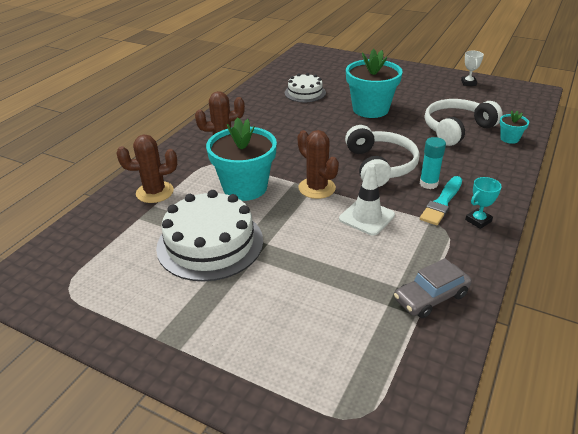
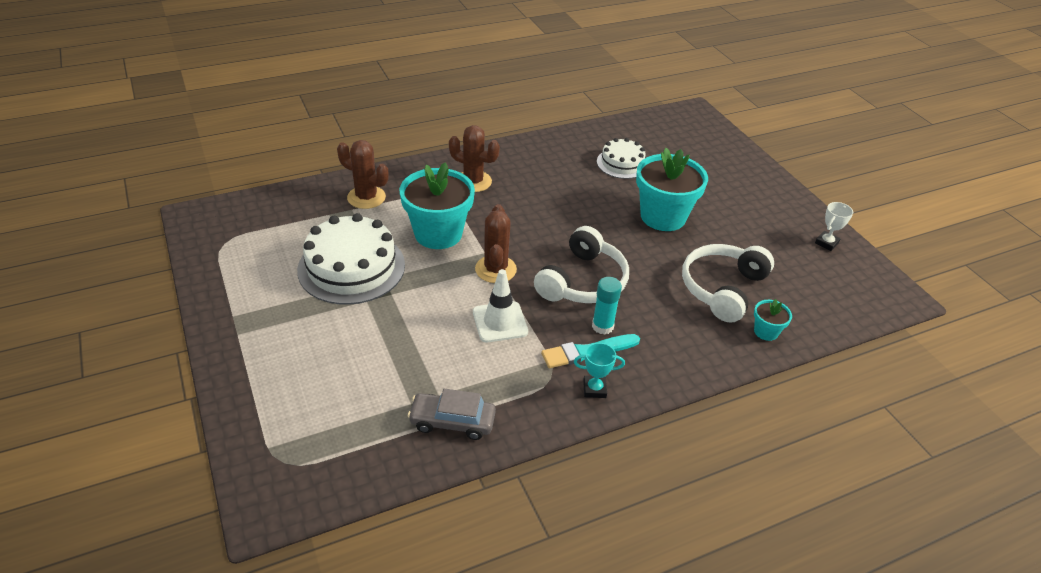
camera: 35 degrees right, 5 degrees up
(456, 129) = (722, 288): white headphones -> white headphones turned 60 degrees counterclockwise

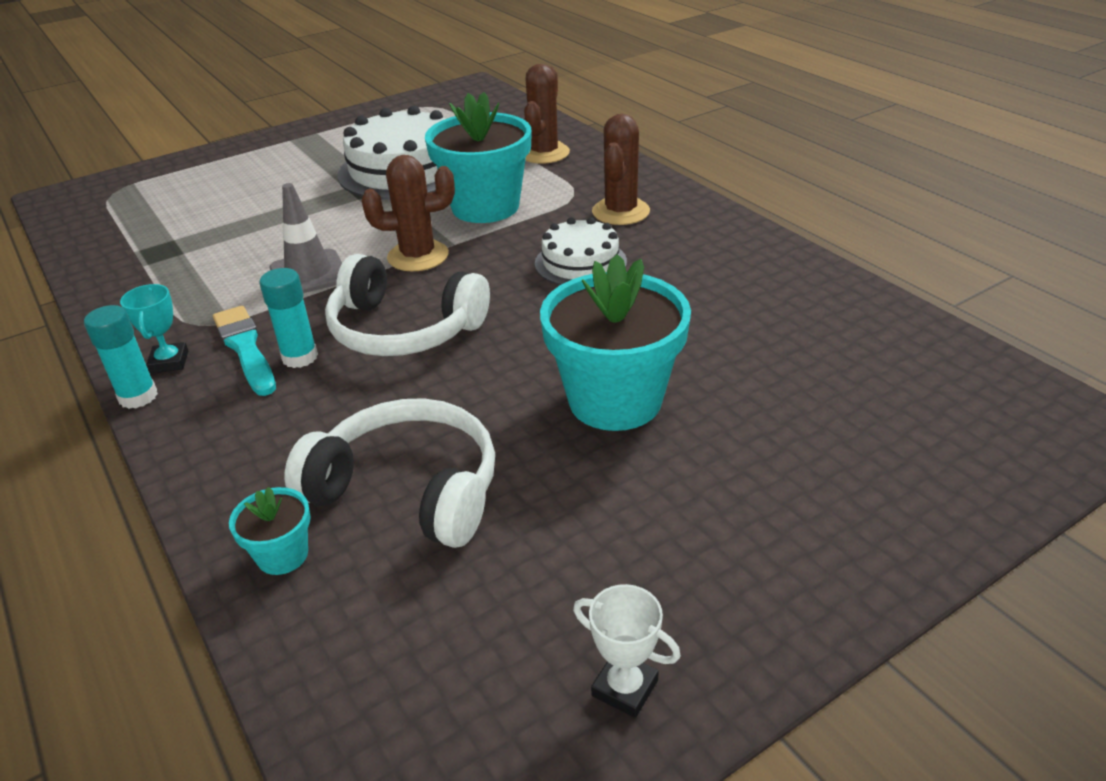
camera: 85 degrees right, 5 degrees down
(452, 422) = (138, 267): grey car -> none
(500, 322) = (309, 274): white traffic cone -> grey traffic cone
(622, 163) = (770, 338): white cake -> white cake (580, 262)
(631, 401) = (138, 397): none -> turquoise glue stick

